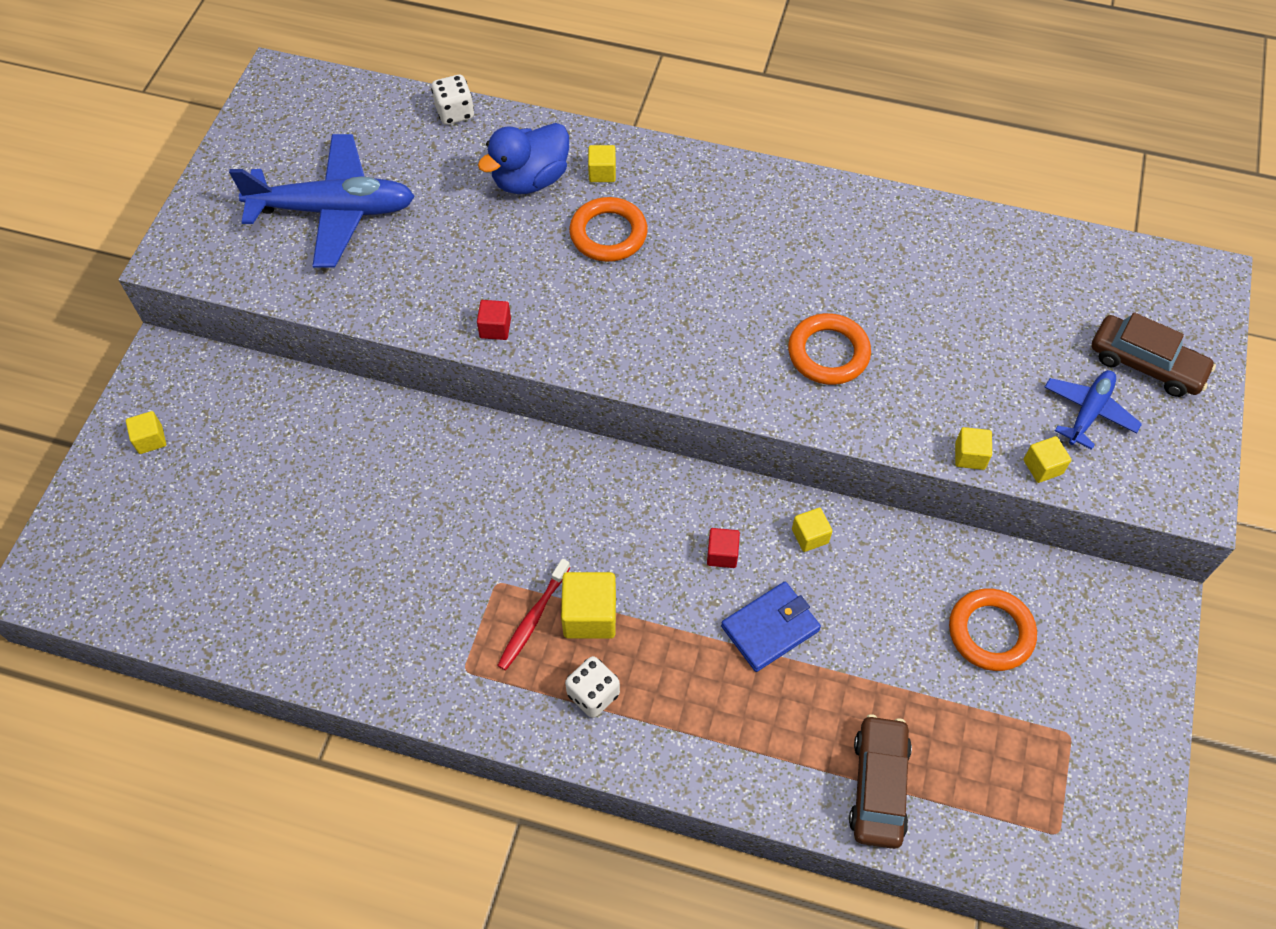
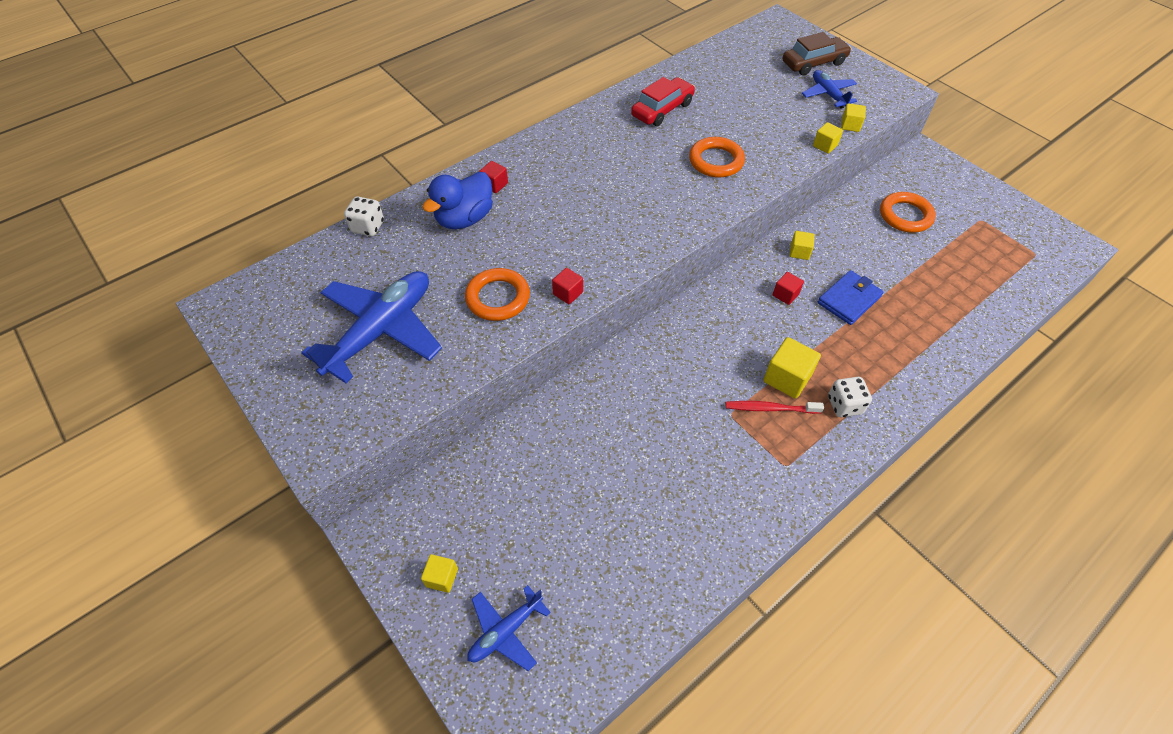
camera: 55 degrees left, 5 degrees down
(128, 520) = (505, 631): none -> blue plane
(530, 179) = (464, 218): blue duck -> blue duck turned 45 degrees clockwise
(533, 619) = (770, 408): red toothbrush -> red toothbrush turned 120 degrees clockwise
(602, 173) = (494, 185): yellow cube -> red cube
(608, 234) = (545, 205): orange ring -> orange ring (498, 298)
(770, 628) = (849, 300): blue wallet -> blue wallet turned 45 degrees clockwise
(876, 250) = (662, 110): none -> red car
(878, 786) = (975, 307): brown car -> none

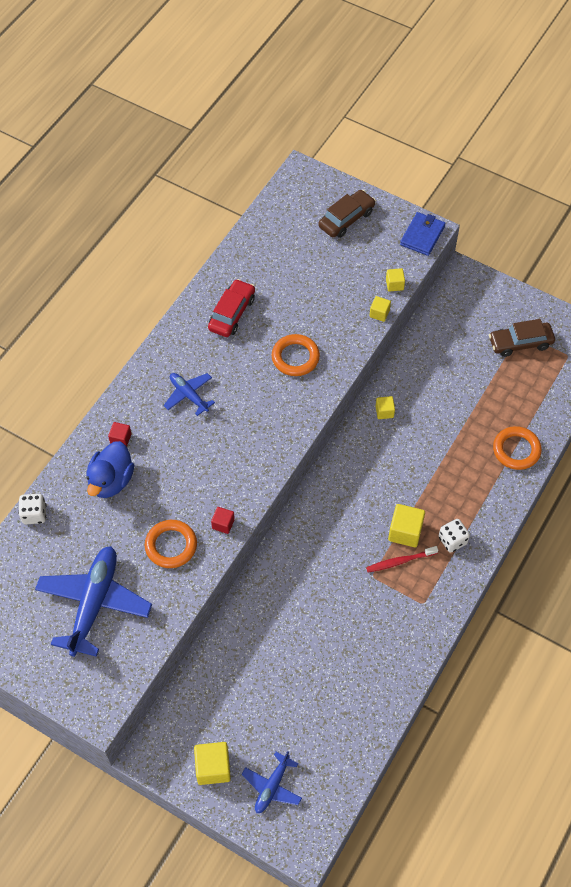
camera: 20 degrees left, 5 degrees up
(442, 577) = (213, 767): yellow cube -> yellow cube, size x1.70
(785, 295) = (384, 457): red cube -> none
(828, 94) = (368, 254): blue plane -> blue plane (188, 395)
(849, 300) = (434, 446): blue wallet -> blue wallet (422, 236)
(905, 215) = (460, 348): orange ring -> orange ring (516, 450)
(979, 228) = (520, 343): none -> brown car

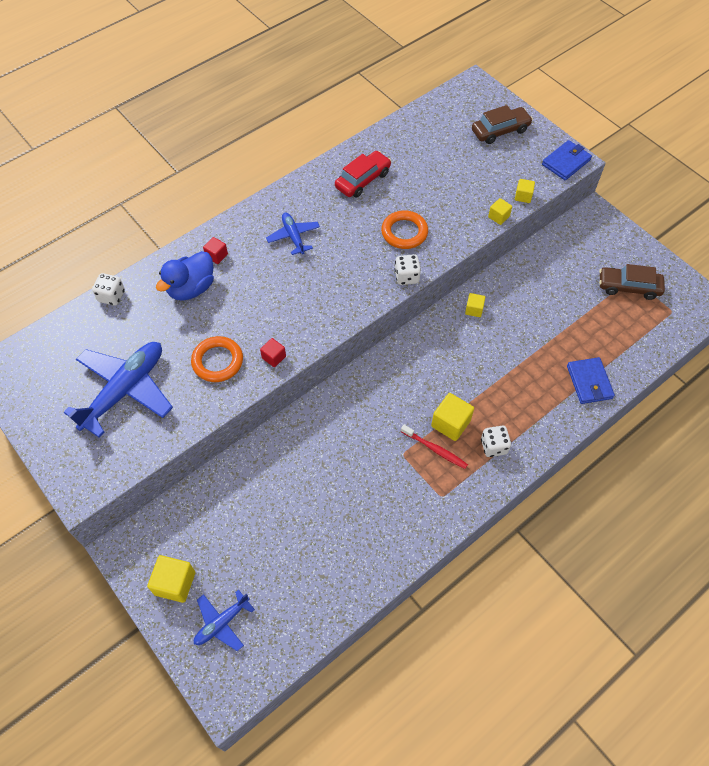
camera: 20 degrees right, 0 degrees up
(316, 403) = (406, 277): none -> white dice
(400, 561) = (435, 449): red toothbrush -> red toothbrush turned 150 degrees counterclockwise
(516, 450) = (589, 382): orange ring -> blue wallet

